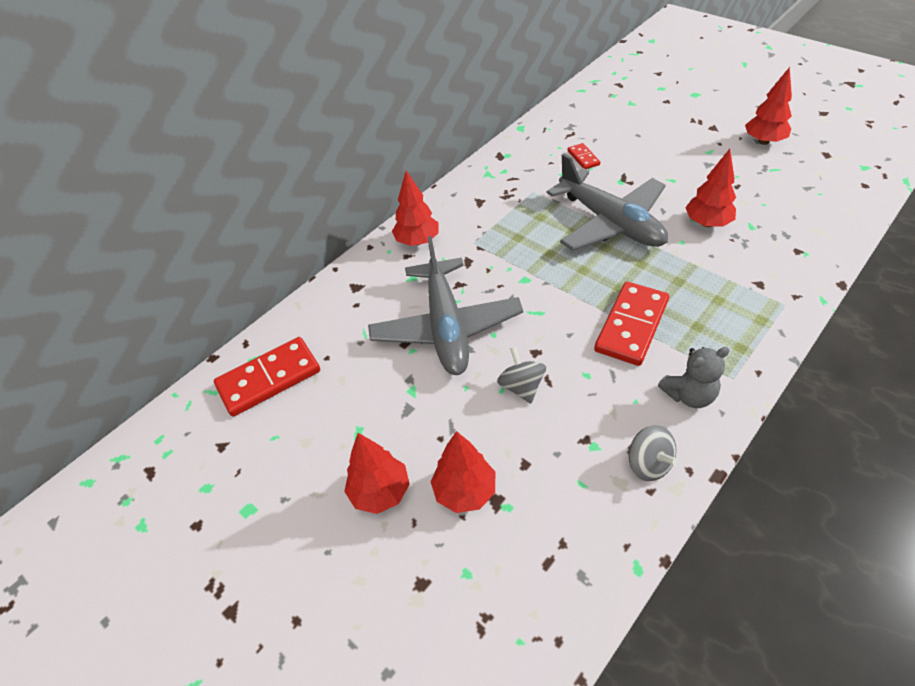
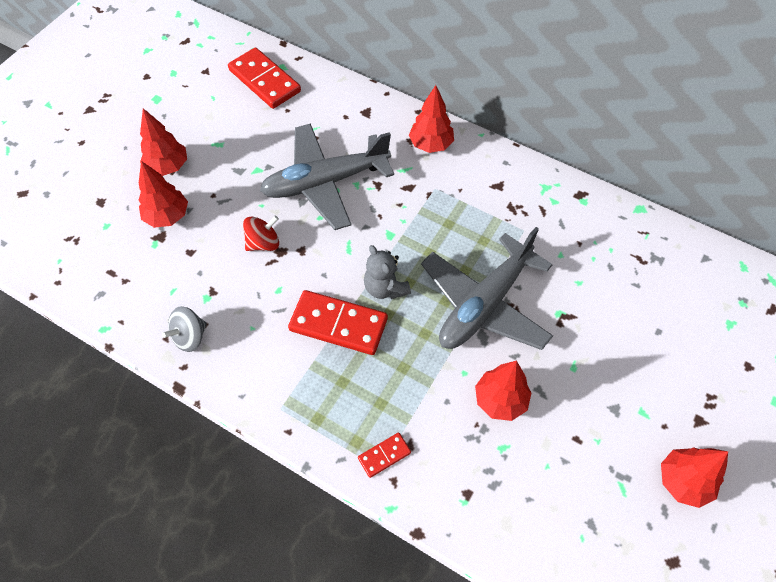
camera: 75 degrees right, 10 degrees up
(521, 387) = (263, 243): grey spinning top -> red spinning top
(583, 158) = (595, 274): red domino -> red domino (384, 455)
(689, 395) = (259, 370): grey teddy bear -> grey teddy bear (385, 288)

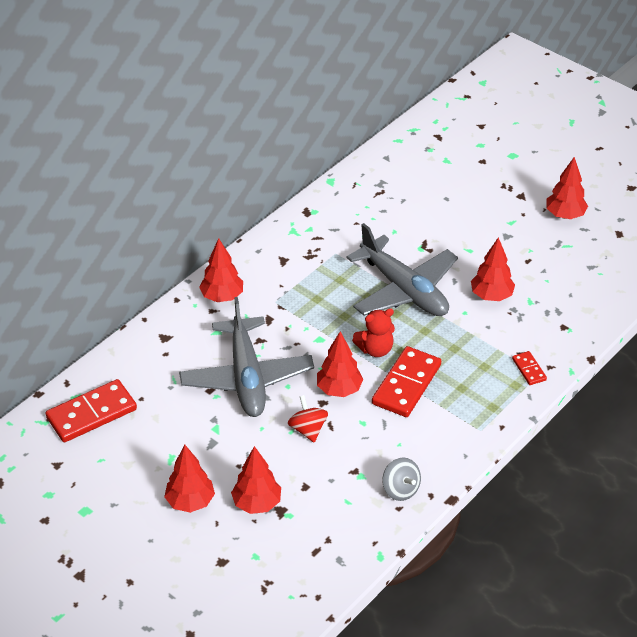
camera: 80 degrees left, 15 degrees down
(321, 262) = (339, 389): none -> red tree
(385, 288) = (375, 349): grey teddy bear -> red teddy bear

